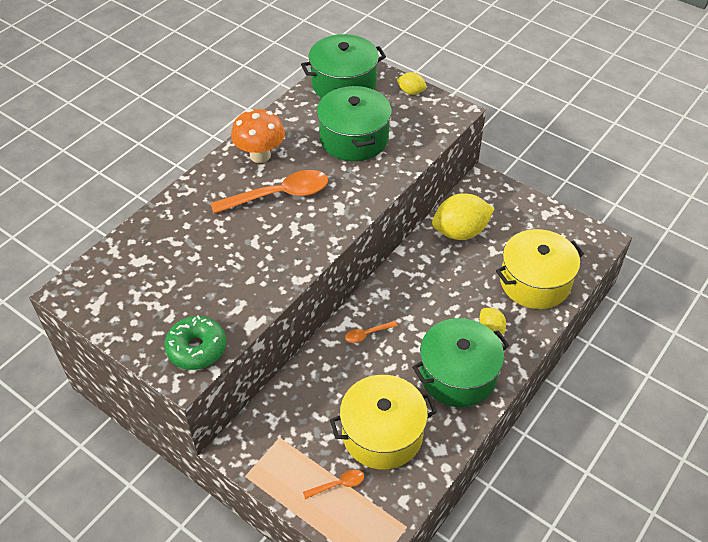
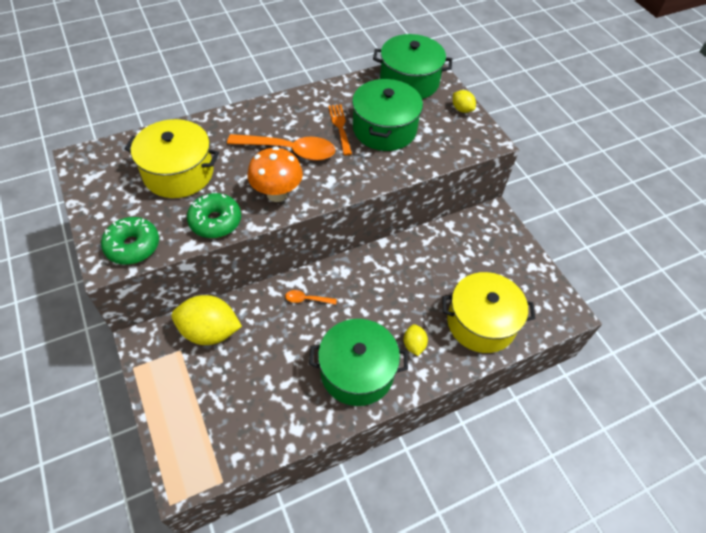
camera: 25 degrees right, 5 degrees up
(259, 290) = (215, 221): none -> green donut
(260, 155) = (299, 113): orange mushroom -> orange mushroom (277, 194)
(310, 153) = (340, 127): none -> orange fork
(338, 484) = (195, 414): orange spoon -> none
(382, 434) = (260, 390): yellow pot -> yellow pot (178, 173)
(460, 232) = (444, 249): yellow lemon -> yellow lemon (210, 331)

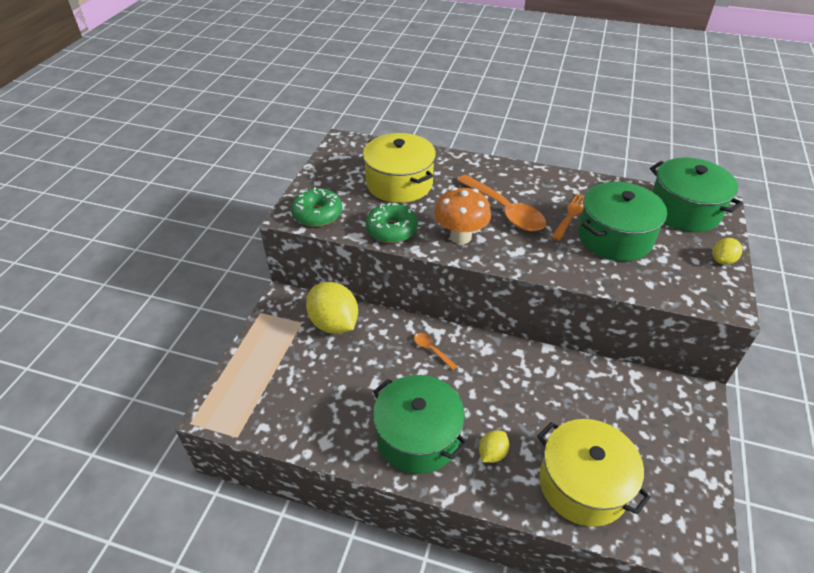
camera: 45 degrees right, 10 degrees down
(462, 109) = (722, 260): yellow lemon -> yellow lemon turned 45 degrees clockwise

